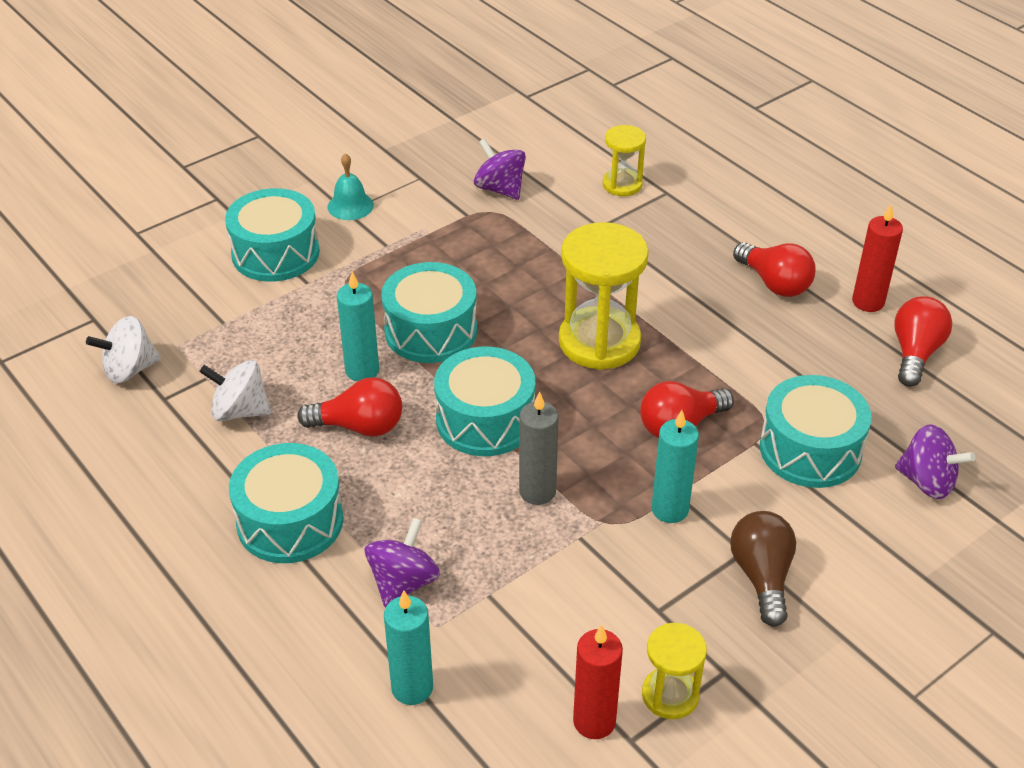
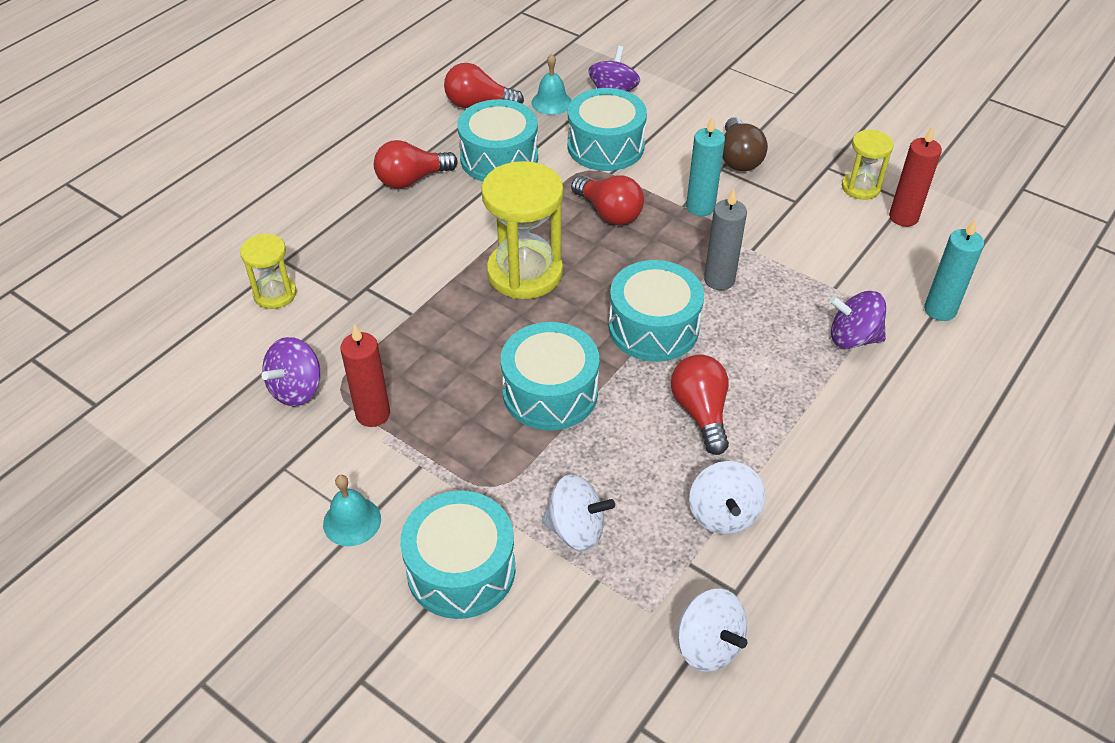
camera: 105 degrees left, 5 degrees up
(276, 319) = (576, 529): none -> white spinning top
(290, 521) = (834, 429): turquoise drum -> turquoise drum (499, 158)
(362, 370) = (626, 431): turquoise candle -> none
(762, 577) = (739, 158): brown light bulb -> brown light bulb turned 75 degrees counterclockwise
(774, 283) = (411, 179): red light bulb -> red light bulb turned 150 degrees counterclockwise
(868, 302) = (422, 129): red candle -> red candle (373, 414)
(913, 418) = (551, 102): none -> turquoise bell

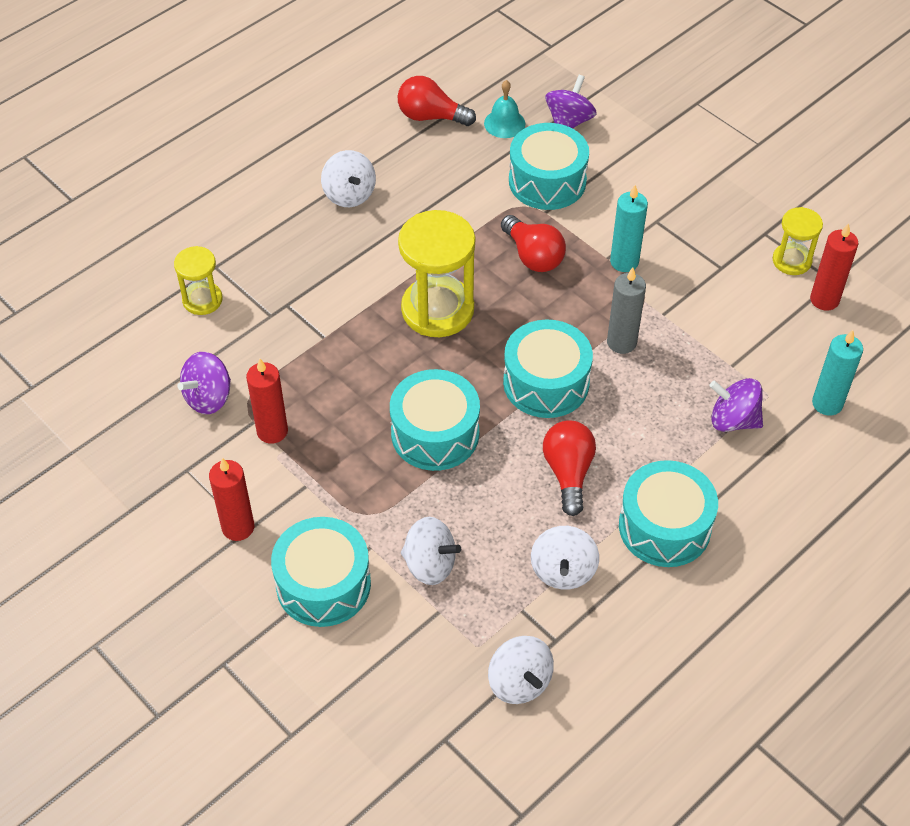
camera: 10 degrees right, 5 degrees up
(352, 521) = (238, 527): turquoise bell -> red candle
(411, 179) = (349, 194): red light bulb -> white spinning top
(499, 158) = (439, 181): turquoise drum -> turquoise drum (664, 527)
(739, 158) = (677, 212): brown light bulb -> none

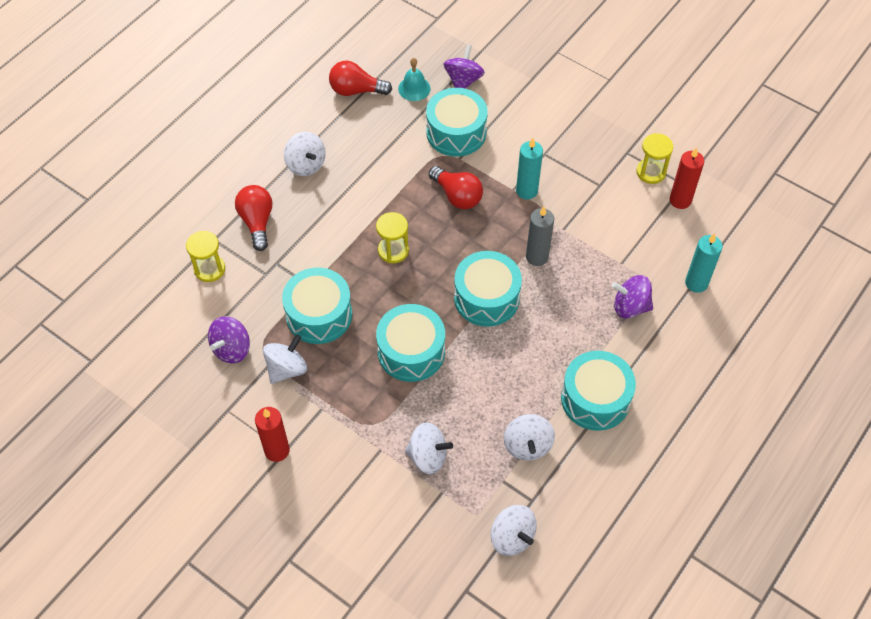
camera: 10 degrees left, 5 degrees up
(272, 431) = (287, 369): red candle -> white spinning top
(323, 584) = (351, 485): turquoise drum -> turquoise drum (319, 315)
(437, 310) = (393, 250): yellow hourglass -> yellow hourglass, size x0.55
(568, 473) = (517, 367): red light bulb -> red light bulb (257, 222)

